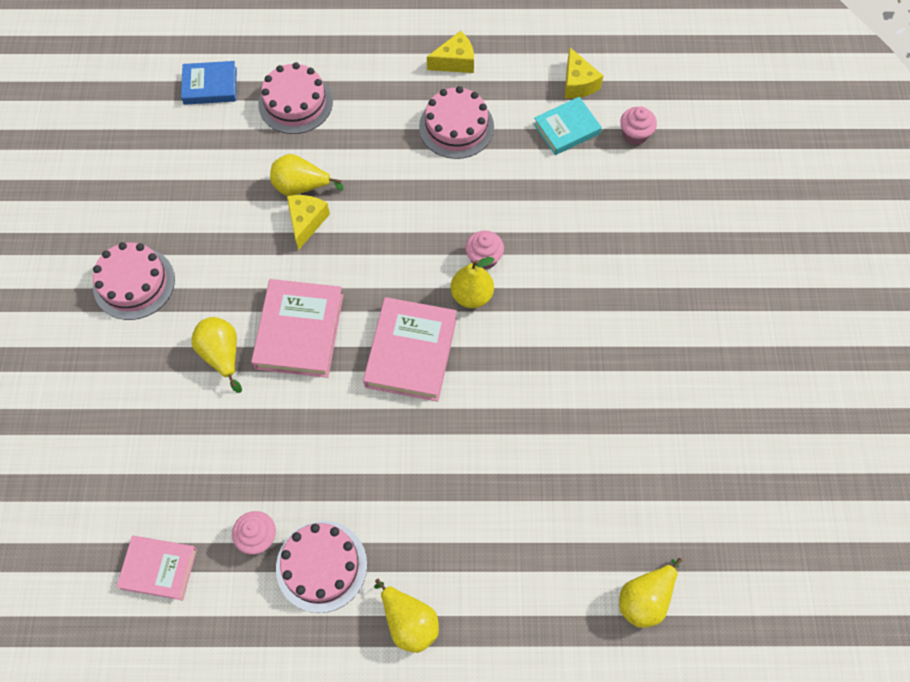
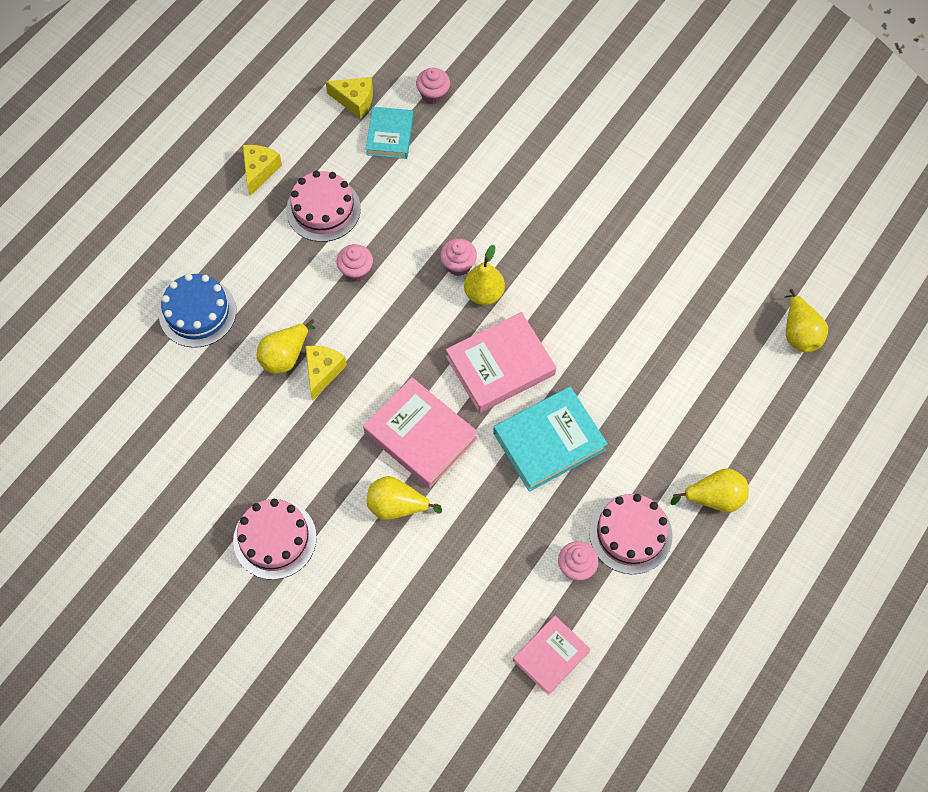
camera: 55 degrees left, 0 degrees up
(210, 86) = (121, 369): blue book -> none
(295, 103) = (197, 312): pink cake -> blue cake
(306, 222) = (323, 372): yellow cheese -> yellow cheese turned 60 degrees clockwise
(365, 438) = (549, 441): none -> turquoise book
(411, 352) = (500, 366): pink book -> pink book turned 75 degrees counterclockwise
(418, 186) = (356, 270): none -> pink cupcake

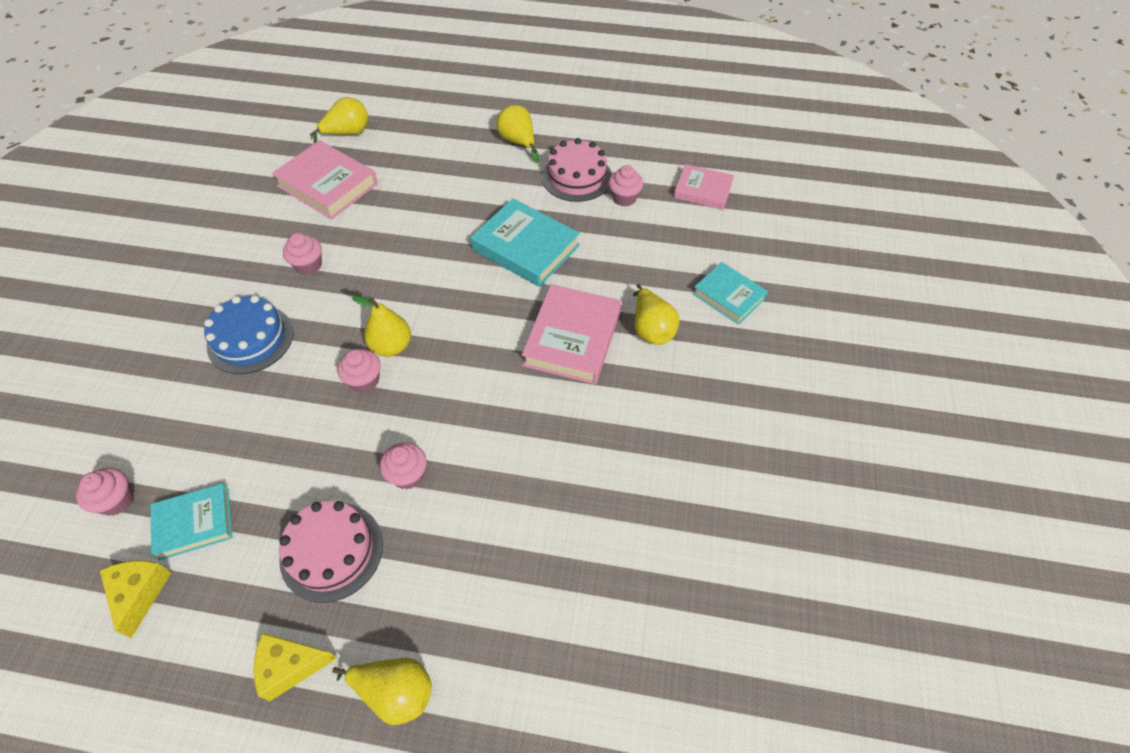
camera: 115 degrees left, 10 degrees down
(197, 312) = (540, 631): blue cake -> blue cake (250, 339)
(275, 539) = (747, 411): pink cake -> none
(285, 356) = (549, 497): yellow pear -> yellow pear (395, 692)
(323, 372) = (549, 451): yellow cheese -> none
(398, 596) = (728, 296): none -> turquoise book
(500, 366) = (467, 305): pink book -> pink book (327, 185)
(611, 254) = (308, 265): none -> pink cupcake

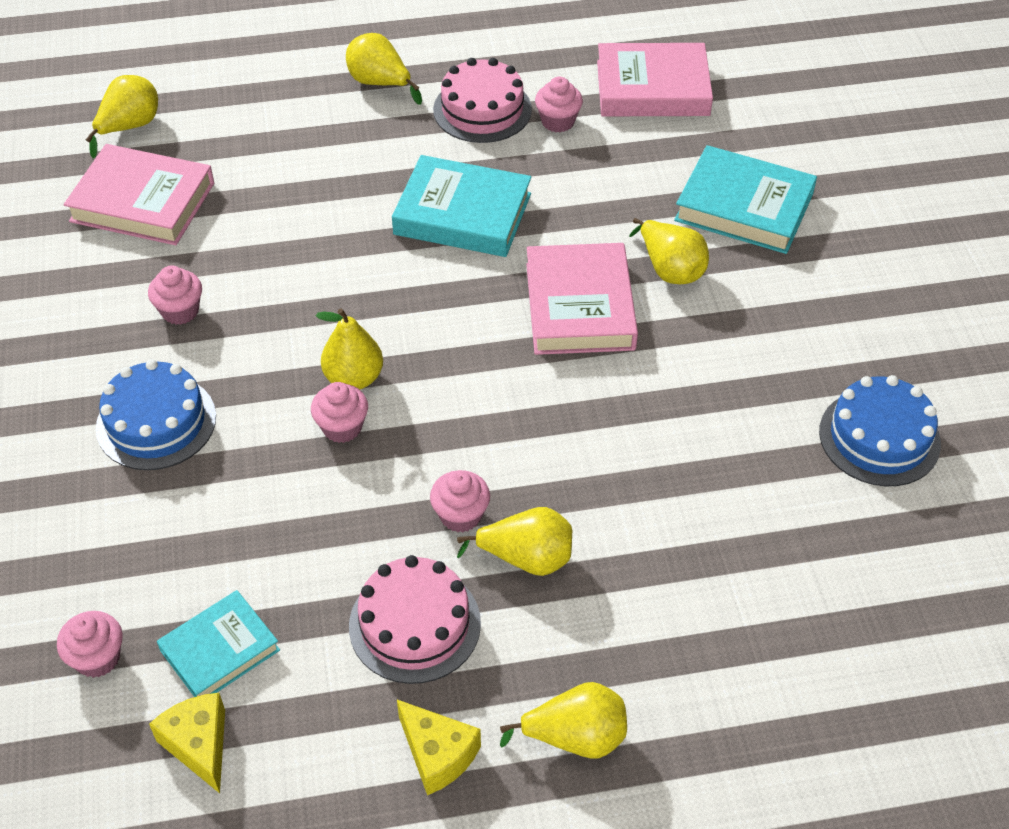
camera: 20 degrees left, 5 degrees down
(291, 666) = (437, 754): yellow cheese -> yellow cheese turned 105 degrees counterclockwise
(436, 526) = (526, 558): none -> yellow pear
(703, 190) = (652, 88): pink book -> pink book, size x1.57
(728, 296) = (744, 207): turquoise book -> turquoise book, size x1.57
(750, 515) = (879, 437): none -> blue cake

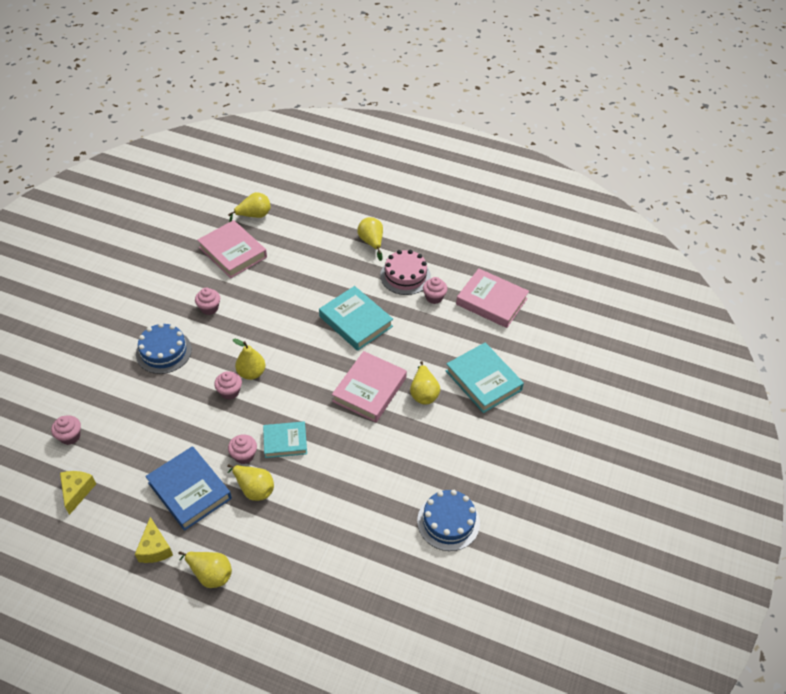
camera: 30 degrees right, 0 degrees up
(220, 650) = (113, 459): turquoise book -> turquoise book (285, 441)
(414, 624) = (189, 490): pink cake -> blue book

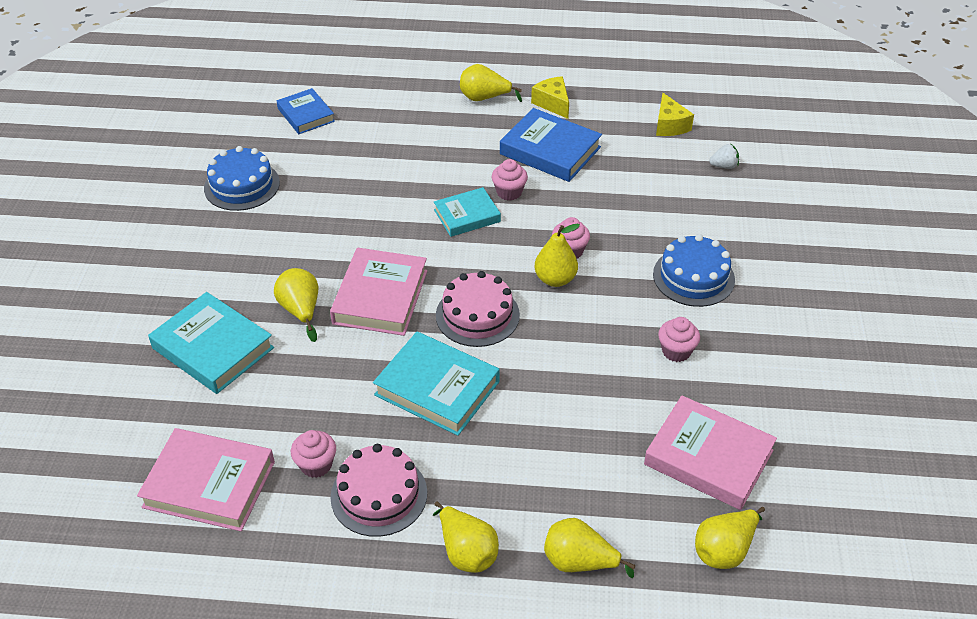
camera: 165 degrees right, 5 degrees down
(70, 436) = (724, 166): pink cupcake -> white strawberry
(254, 489) = (479, 167): yellow pear -> yellow pear (579, 562)
(313, 360) = (477, 315): none -> pink cake
(378, 598) = (306, 115): none -> blue book

